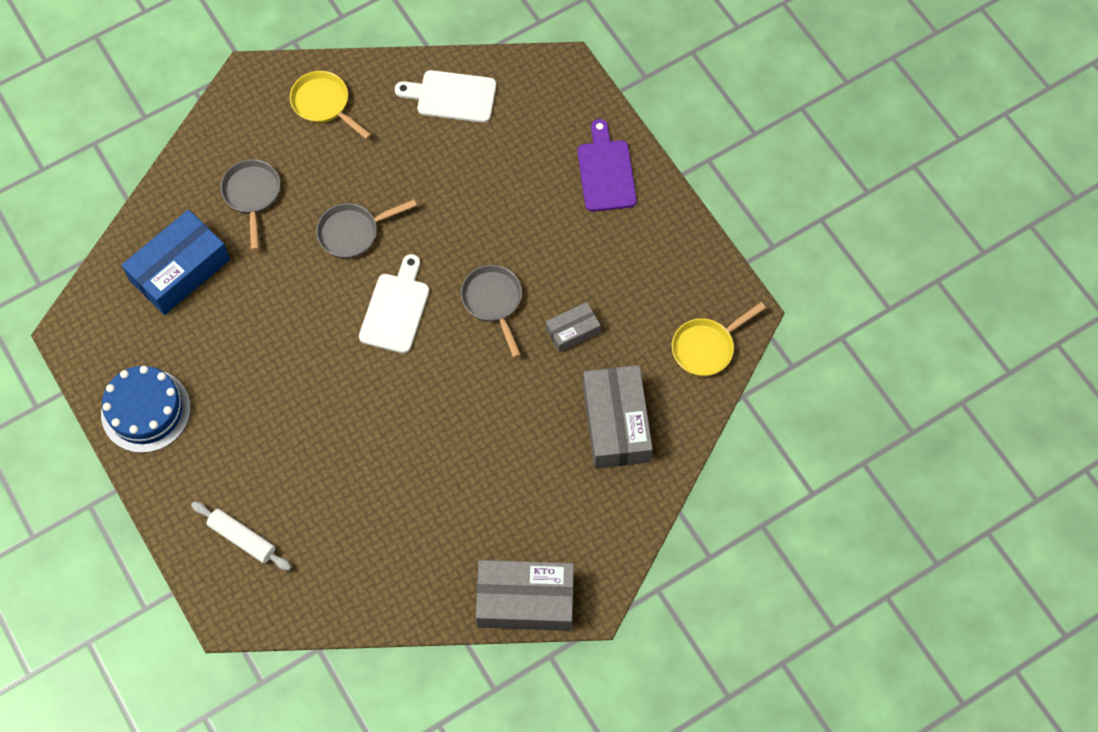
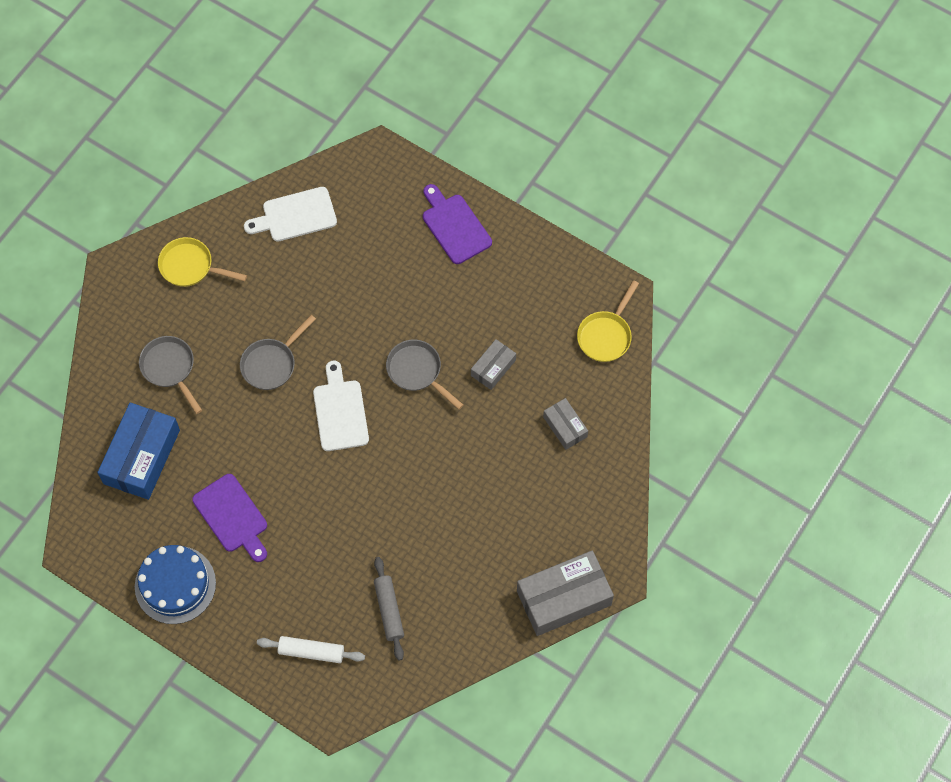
camera: 25 degrees left, 0 degrees up
(236, 367) = (232, 516): none -> purple cutting board
(341, 532) = (389, 610): none -> grey rolling pin
(616, 423) = (565, 427): grey box -> grey box, size x0.53

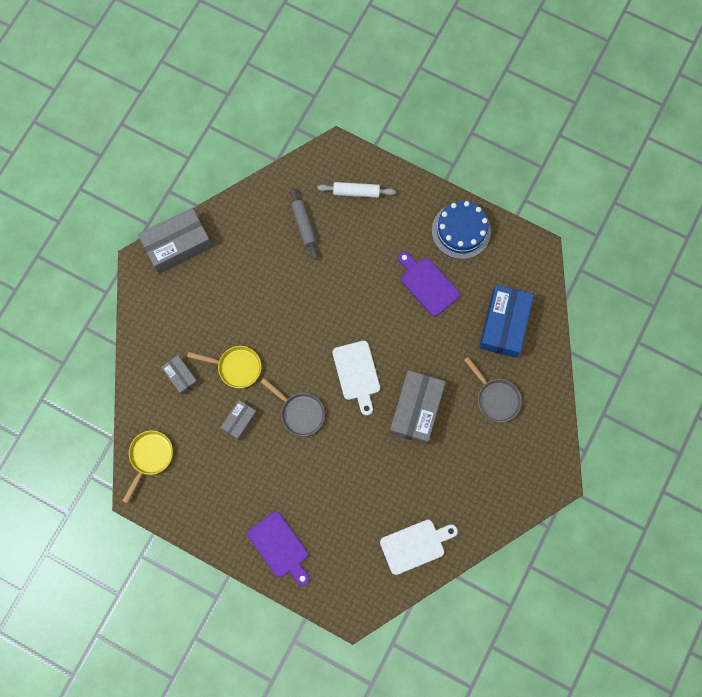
camera: 175 degrees right, 10 degrees up
(190, 266) = (495, 489): yellow pan -> yellow pan (236, 367)
(271, 363) = (416, 409): grey pan -> grey box

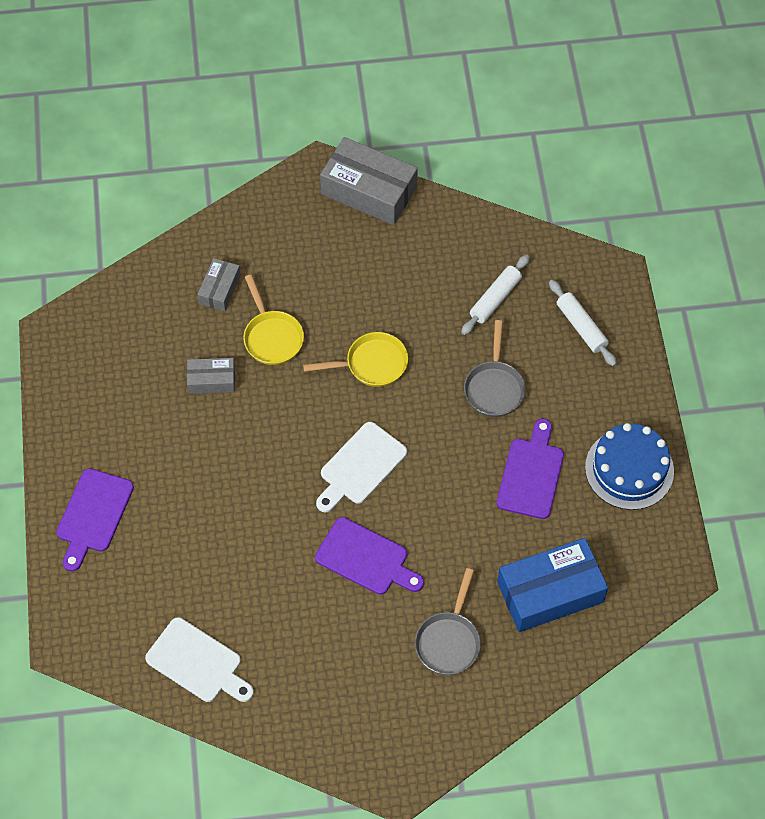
camera: 55 degrees right, 15 degrees down
(150, 457) = (105, 318): yellow pan -> yellow pan (371, 364)
(300, 412) = (268, 435): grey pan -> grey pan (494, 387)
(304, 225) = (495, 299): grey rolling pin -> white rolling pin
(416, 409) = (366, 558): grey box -> purple cutting board

